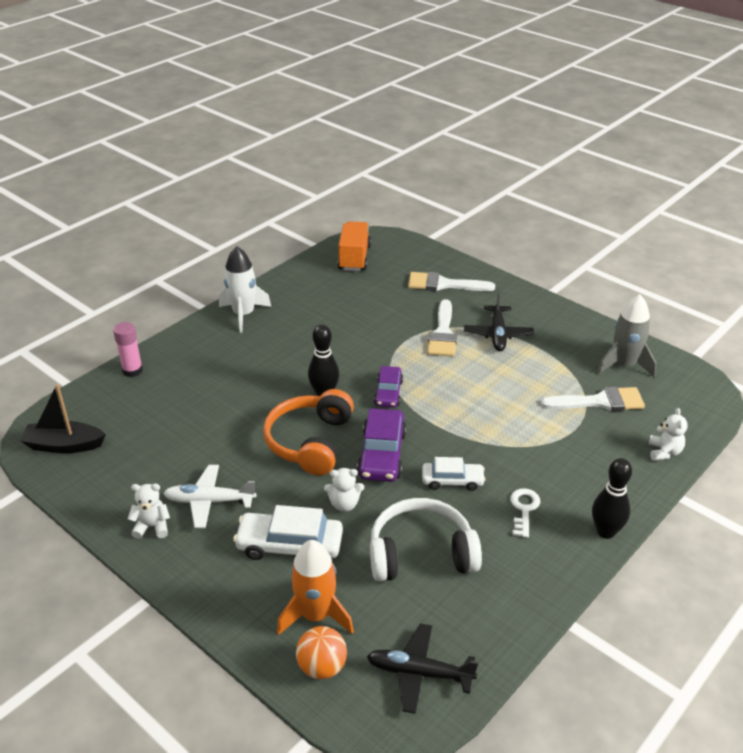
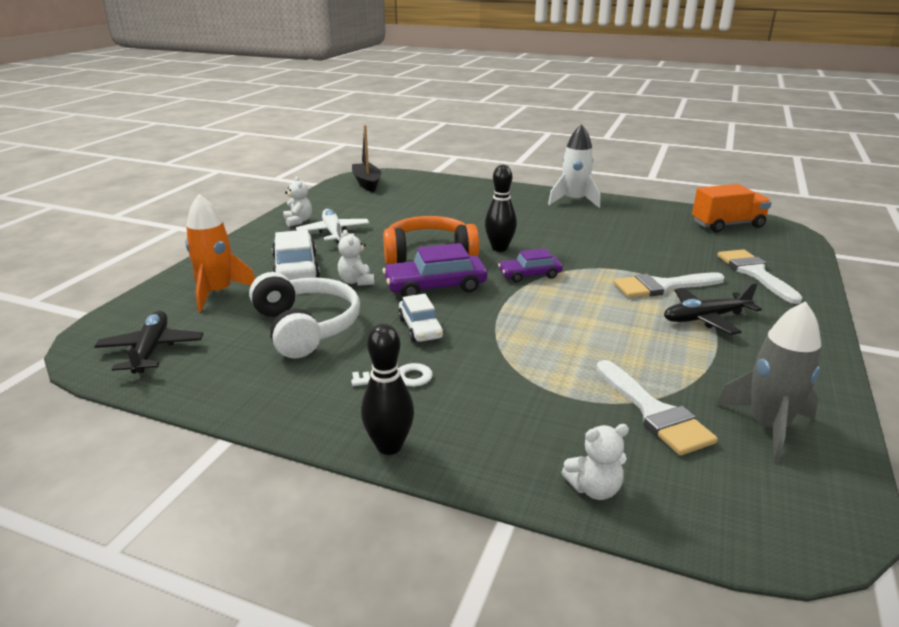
camera: 70 degrees right, 10 degrees down
(132, 370) = (462, 183): pink glue stick -> none
(322, 667) = (160, 305): orange ball -> none

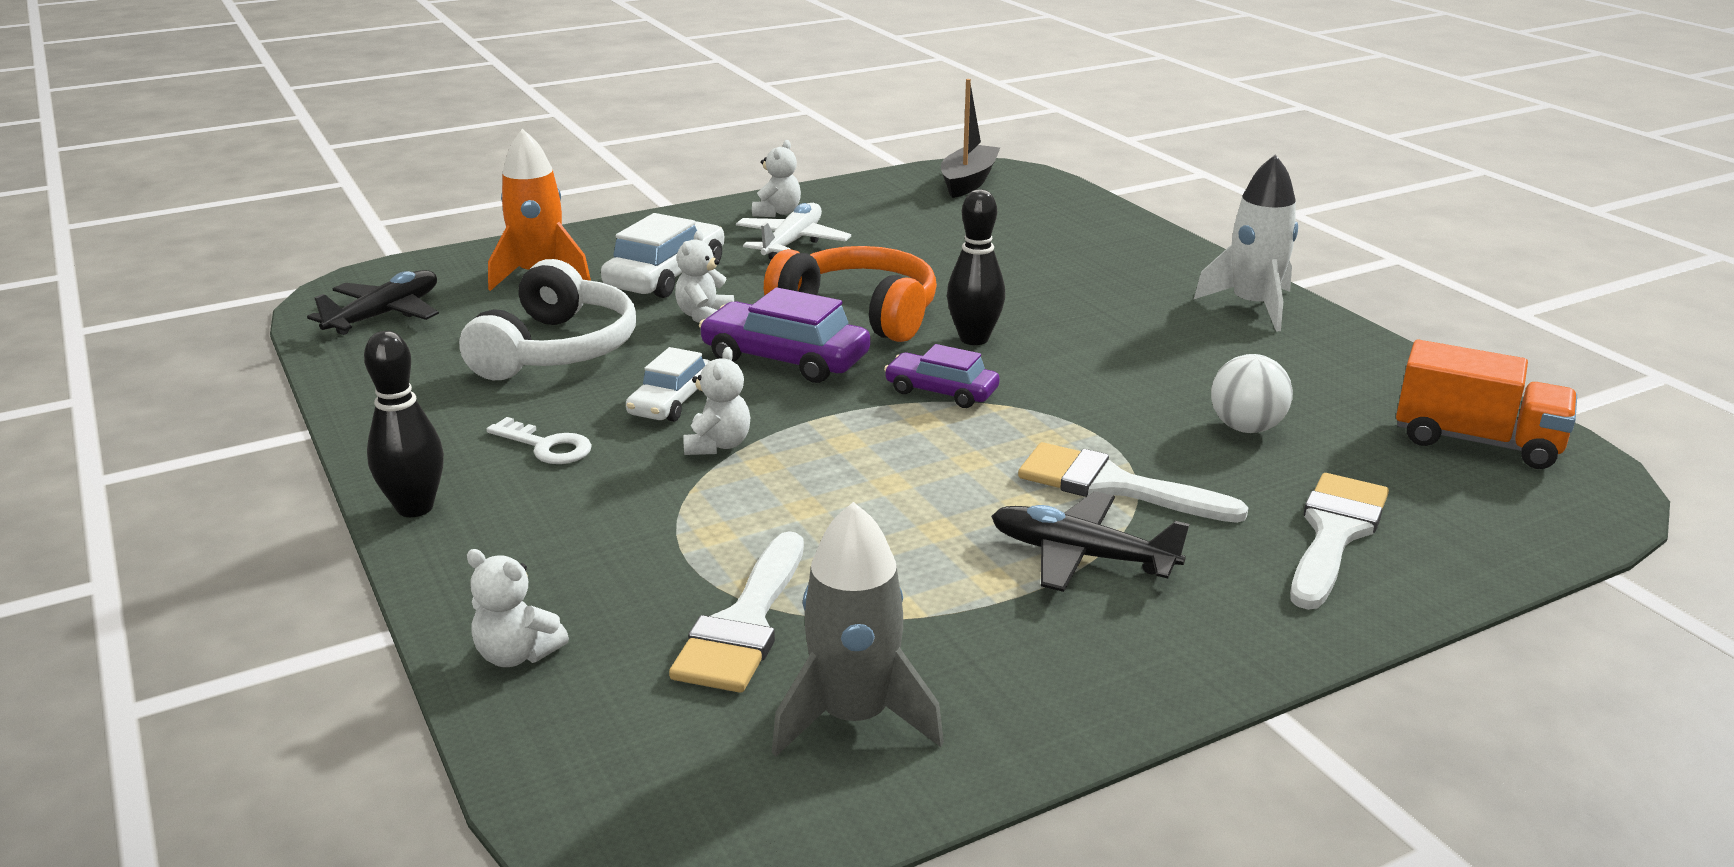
camera: 40 degrees right, 0 degrees up
(483, 338) = (718, 445): none -> white teddy bear
(658, 246) = (1246, 428): none -> white ball

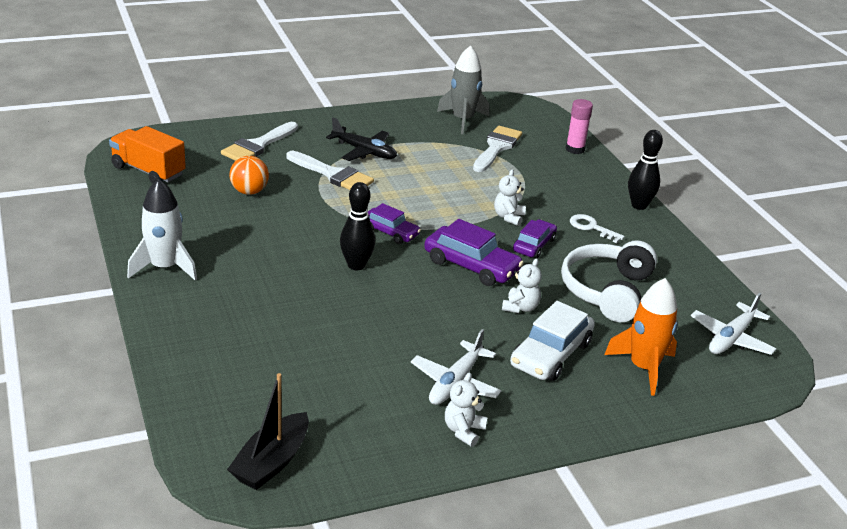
camera: 175 degrees left, 5 degrees up
(385, 315) = (731, 338): black plane -> white plane
(517, 654) = (575, 149): white teddy bear -> pink glue stick
(672, 401) = (534, 245): white car -> purple car
(859, 313) = (420, 297): orange headphones -> none
(1246, 428) = (249, 191): white ball -> orange ball

